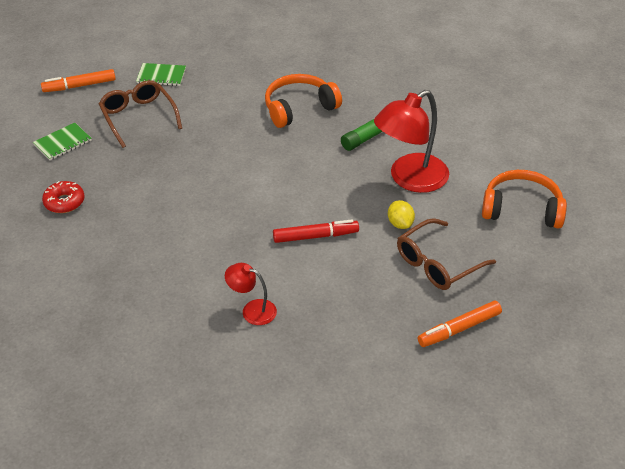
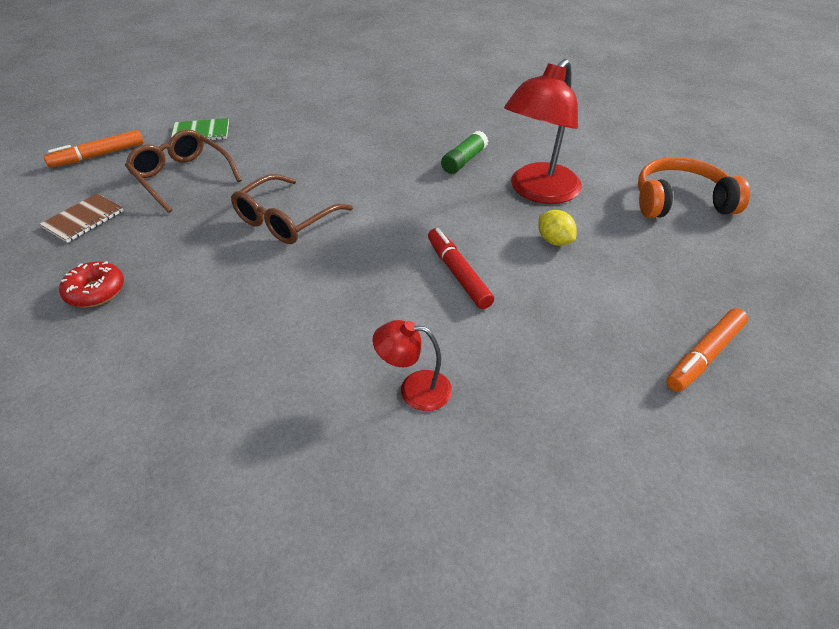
camera: 15 degrees left, 0 degrees up
(63, 143) = (84, 219): green notebook -> brown notebook
(299, 108) = (376, 141): orange headphones -> none
(315, 236) = (458, 274): red marker -> red marker turned 90 degrees counterclockwise
(437, 263) = (626, 278): brown glasses -> brown glasses (286, 220)

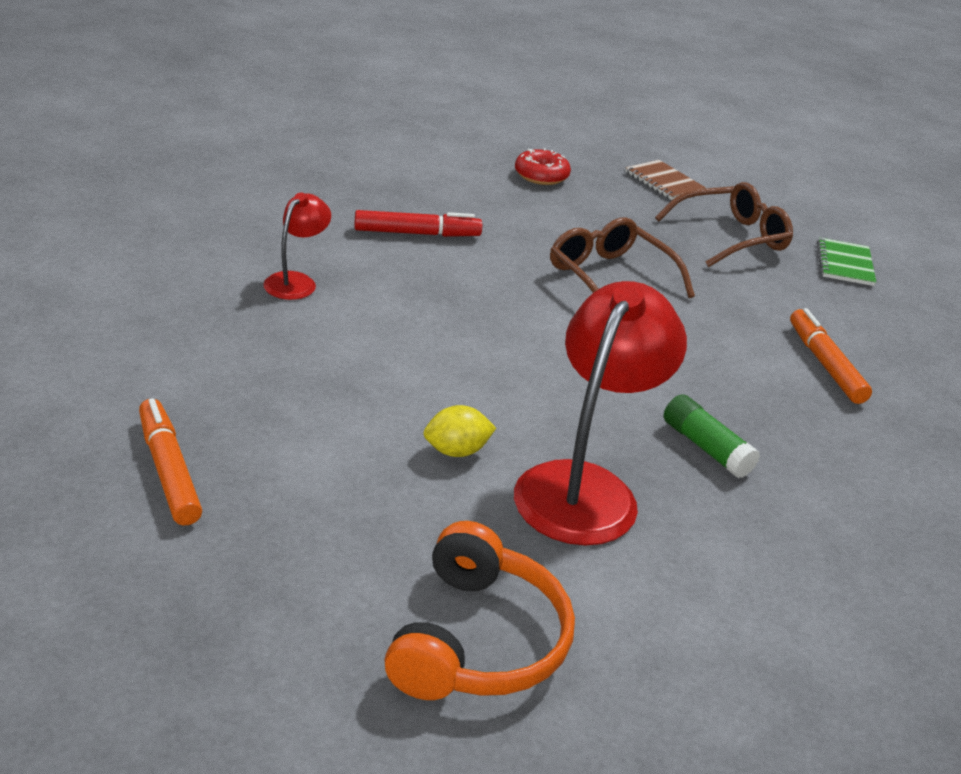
camera: 105 degrees right, 10 degrees down
(98, 155) = (797, 201): orange marker -> orange marker (825, 364)
(458, 274) = (440, 355): red marker -> red marker (417, 233)
(538, 192) = (585, 487): red lamp -> red lamp turned 60 degrees clockwise

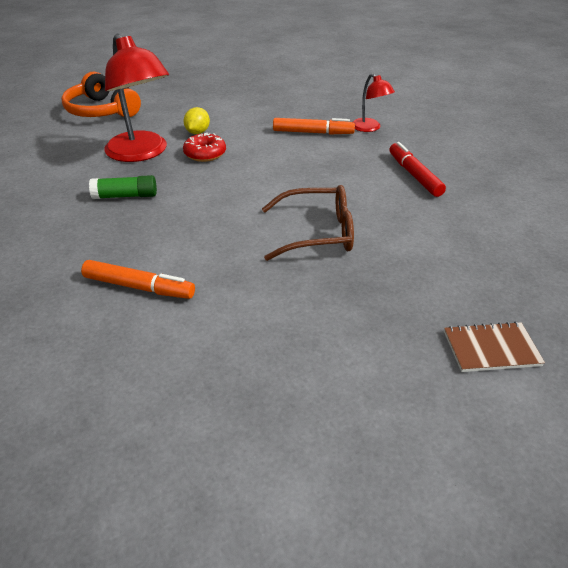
camera: 125 degrees right, 5 degrees up
(168, 470) = (243, 83): orange marker -> orange marker (313, 132)
(417, 233) = (414, 175): red marker -> red marker turned 135 degrees clockwise
(541, 176) = (510, 263): red donut -> red donut (205, 154)
(731, 237) = (351, 340): brown glasses -> none
(845, 264) = (258, 407): green notebook -> none

